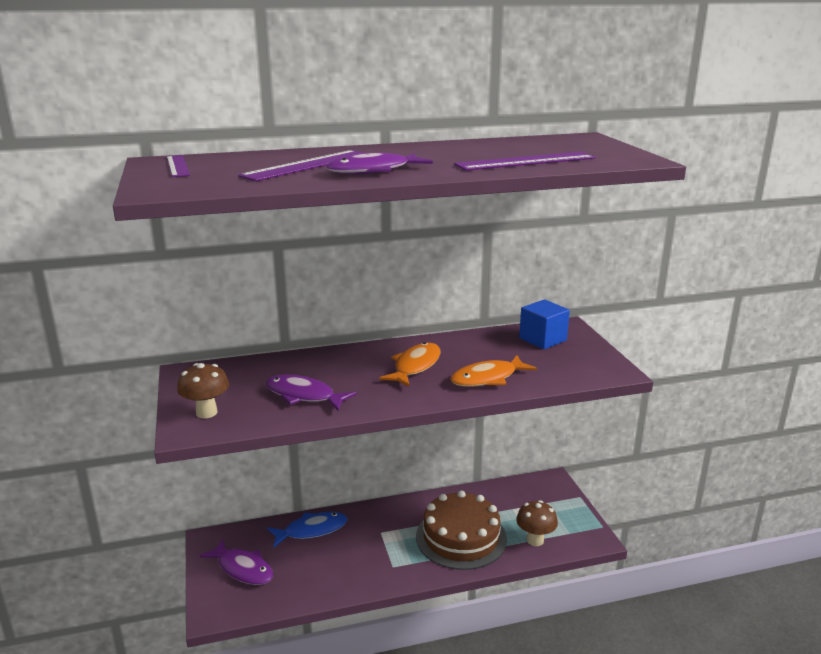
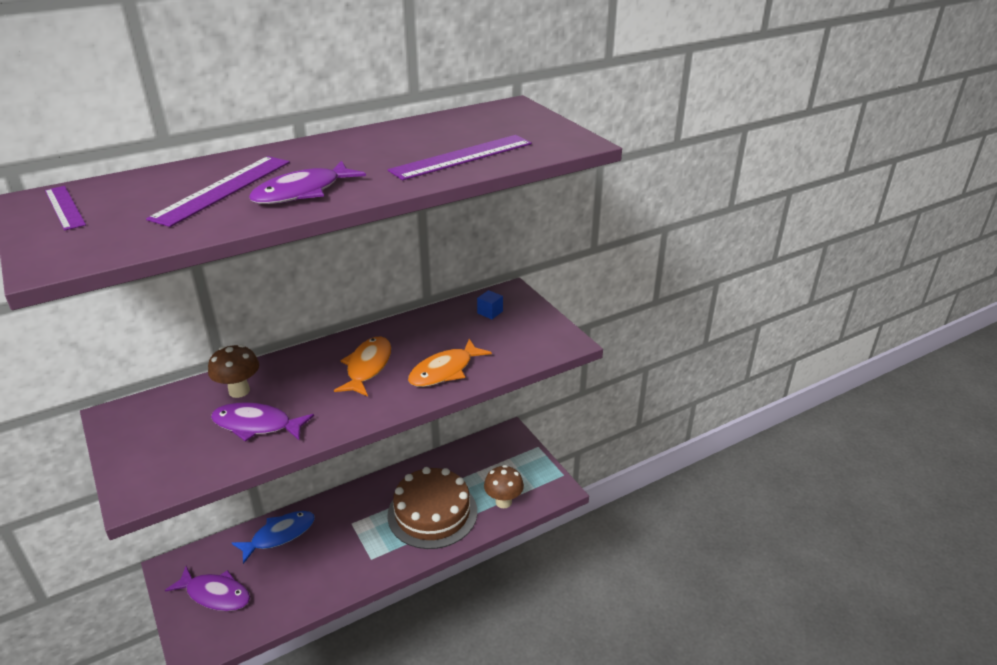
camera: 15 degrees left, 10 degrees up
(206, 412) = (152, 466): brown mushroom -> brown mushroom (239, 391)
(542, 339) = (490, 312): blue cube -> blue cube, size x0.54

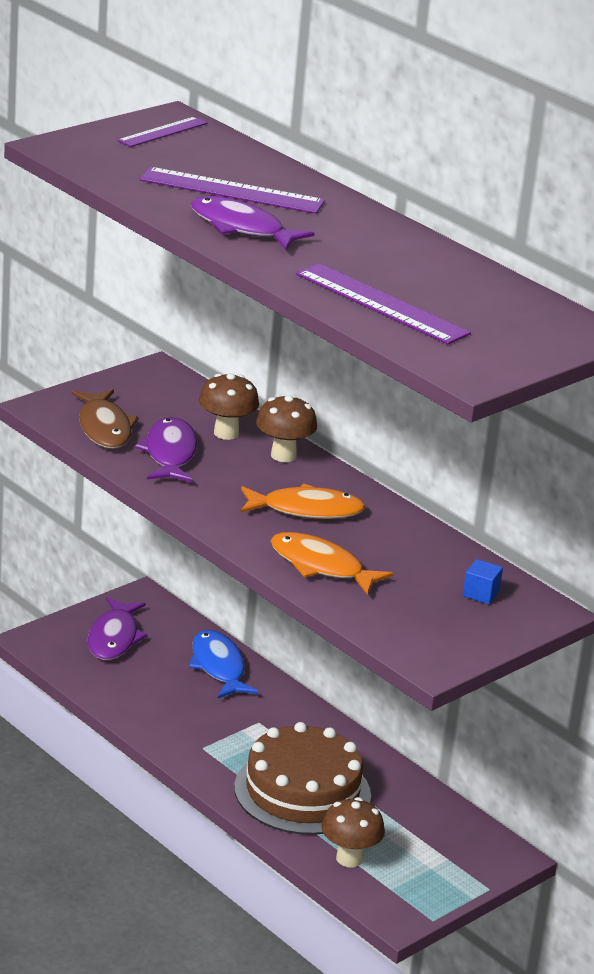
camera: 75 degrees right, 5 degrees down
(194, 459) = (104, 428): none -> brown fish
(279, 535) = (218, 667): blue fish -> blue fish turned 150 degrees counterclockwise
(287, 367) = (283, 455): none -> brown mushroom

